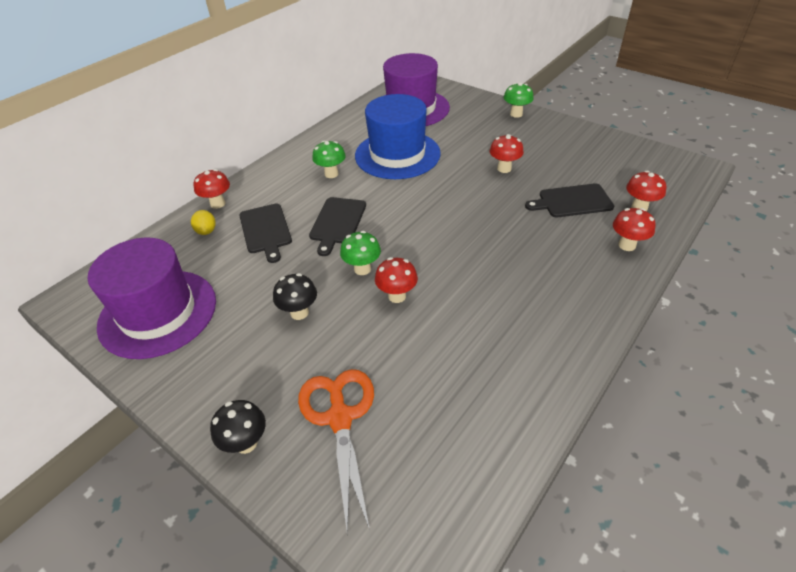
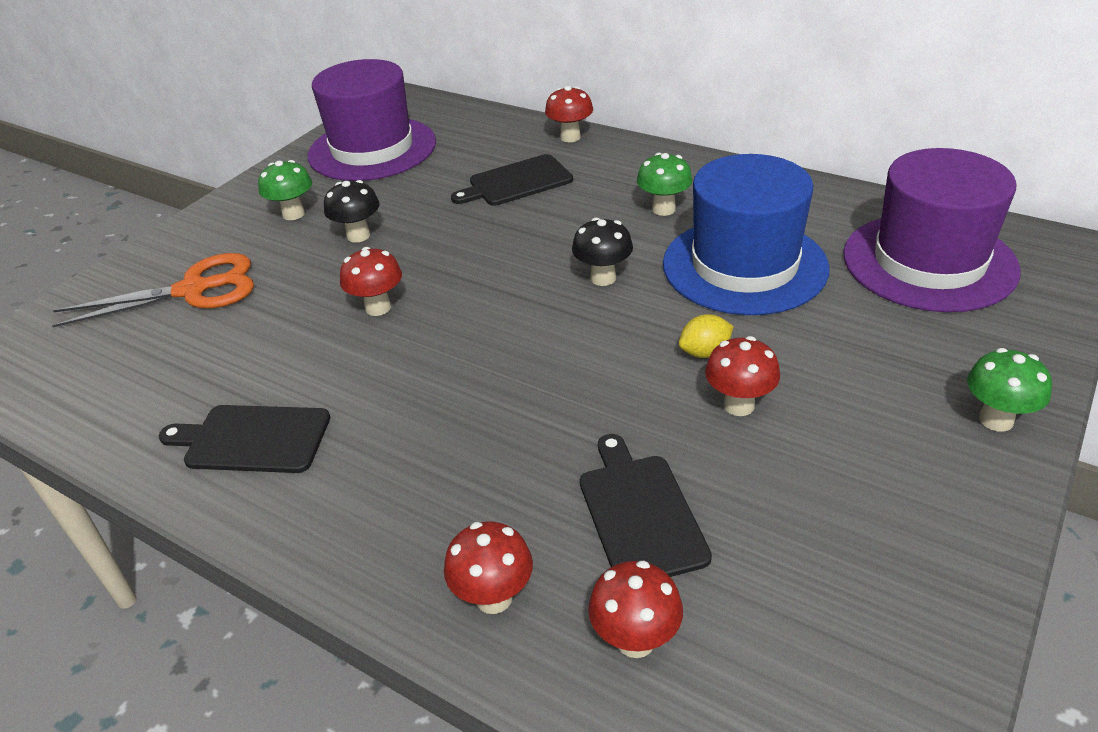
camera: 85 degrees right, 5 degrees down
(206, 231) = (512, 143): yellow lemon -> yellow lemon (704, 352)
(246, 443) = (185, 238): black mushroom -> black mushroom (603, 278)
(337, 223) = (538, 234): black cutting board -> black cutting board (252, 439)
(362, 269) = (435, 271): green mushroom -> green mushroom (293, 214)

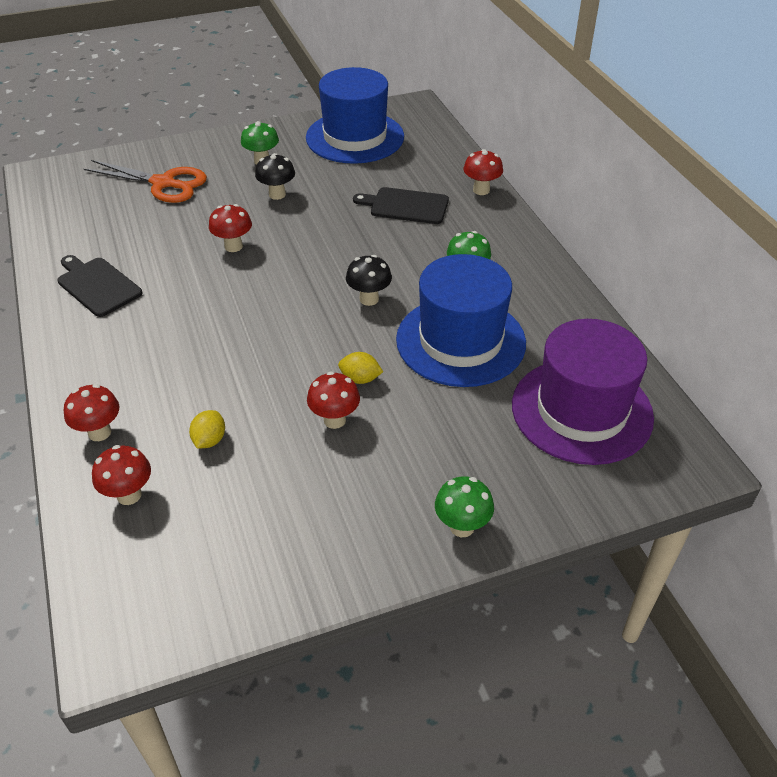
camera: 35 degrees right, 5 degrees up
(372, 149) = (355, 137): purple hat -> blue hat
(640, 513) = (209, 440): black cutting board -> yellow lemon

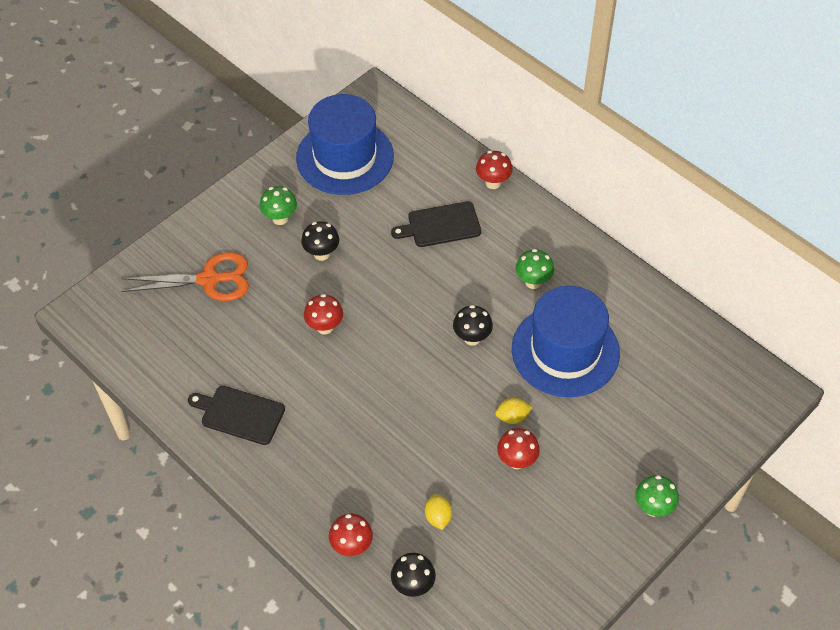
camera: 25 degrees left, 10 degrees up
(129, 495) = (413, 586): red mushroom -> black mushroom
(581, 410) = (683, 379): purple hat -> none

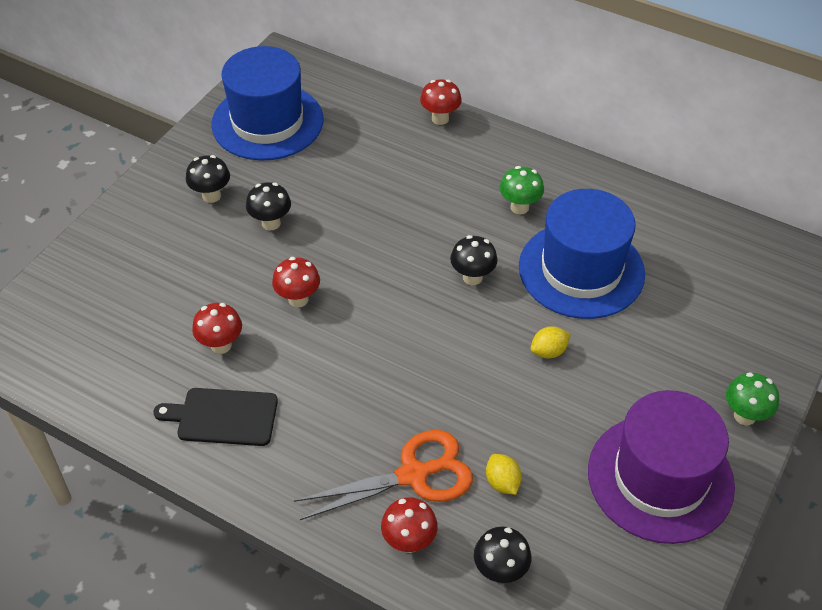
camera: 15 degrees left, 5 degrees down
(209, 279) = (145, 275): orange scissors -> orange scissors (413, 475)
(280, 218) = (211, 196): green mushroom -> black mushroom
(440, 225) = (397, 169): black cutting board -> none
(517, 461) = (571, 398): red mushroom -> red mushroom (221, 345)
(564, 543) = (660, 478): none -> purple hat

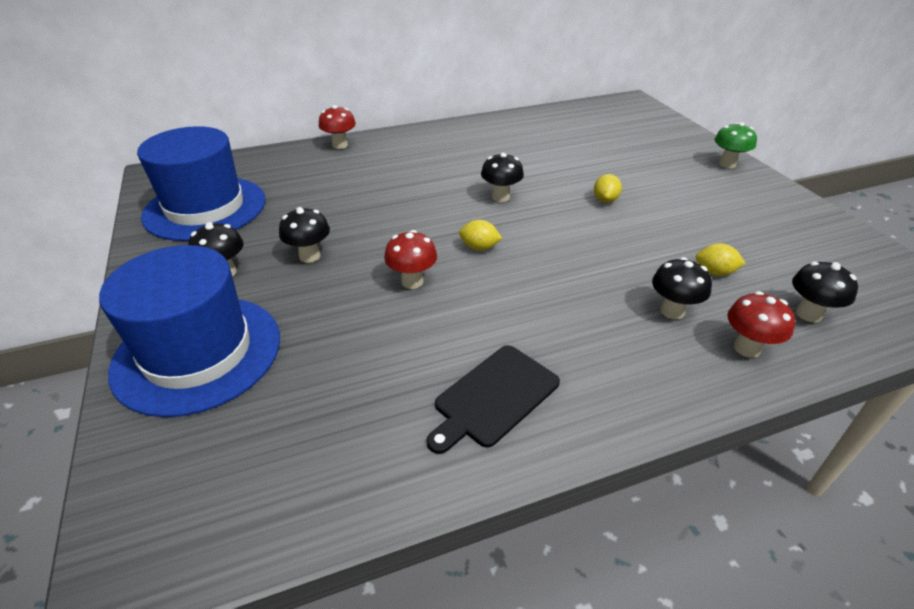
camera: 50 degrees left, 10 degrees down
(221, 345) = (403, 353): red mushroom -> none
(380, 310) = (479, 247): none -> yellow lemon
(413, 475) = (672, 311): orange scissors -> black mushroom
(519, 207) = (463, 155): green mushroom -> none
(581, 270) = (547, 159): blue hat -> blue hat (198, 353)
(660, 478) = (758, 210): purple hat -> none

